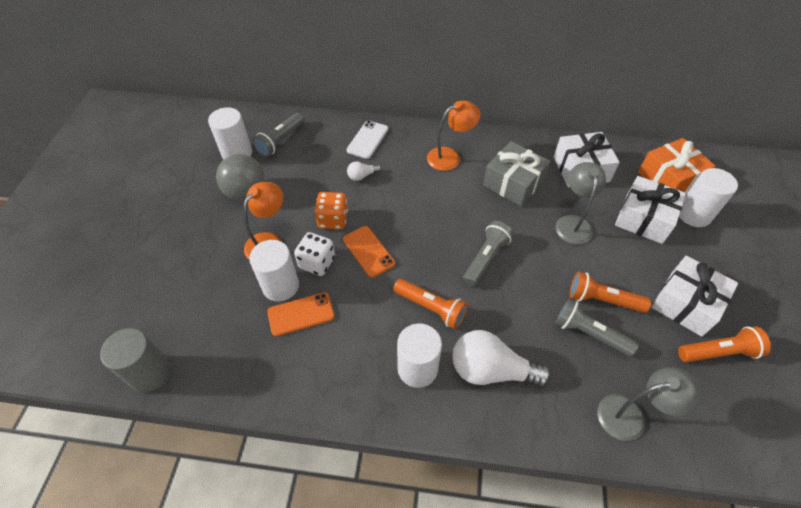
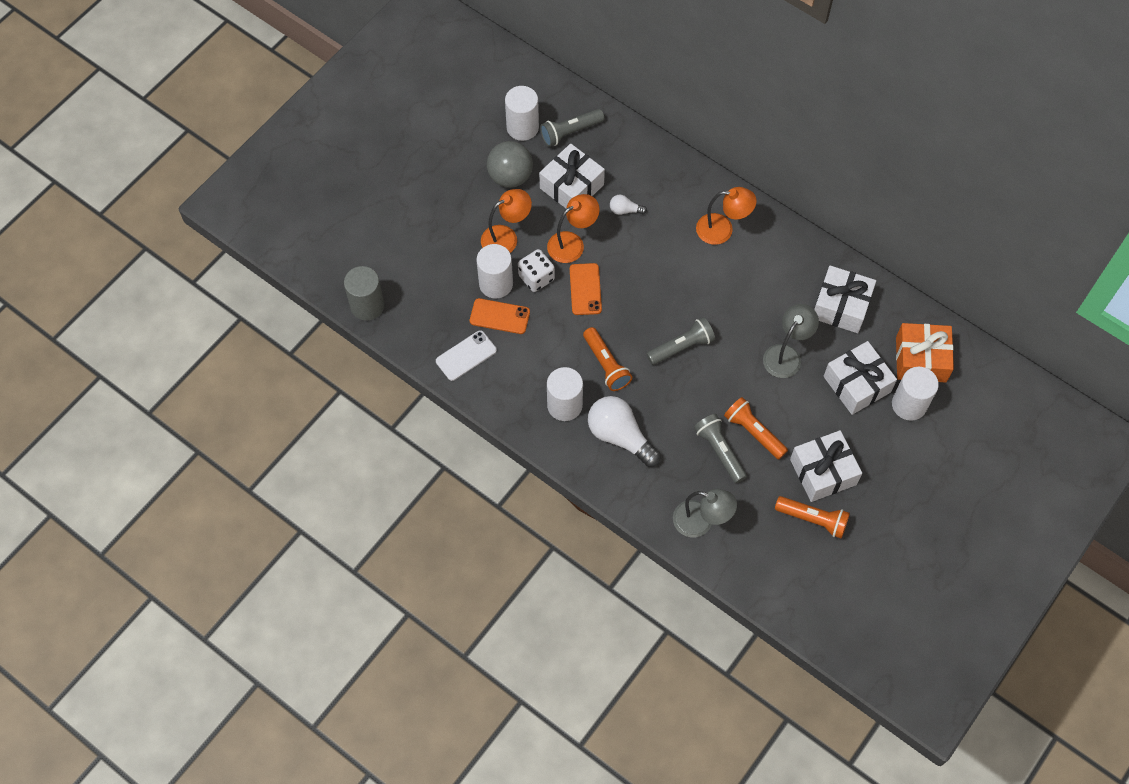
camera: 30 degrees right, 10 degrees up
(305, 177) = (571, 186): none -> white gift
(333, 220) = (572, 243): orange dice -> orange lamp
(367, 140) = (654, 171): white phone -> white phone (466, 356)
(513, 183) = (762, 288): grey gift -> none

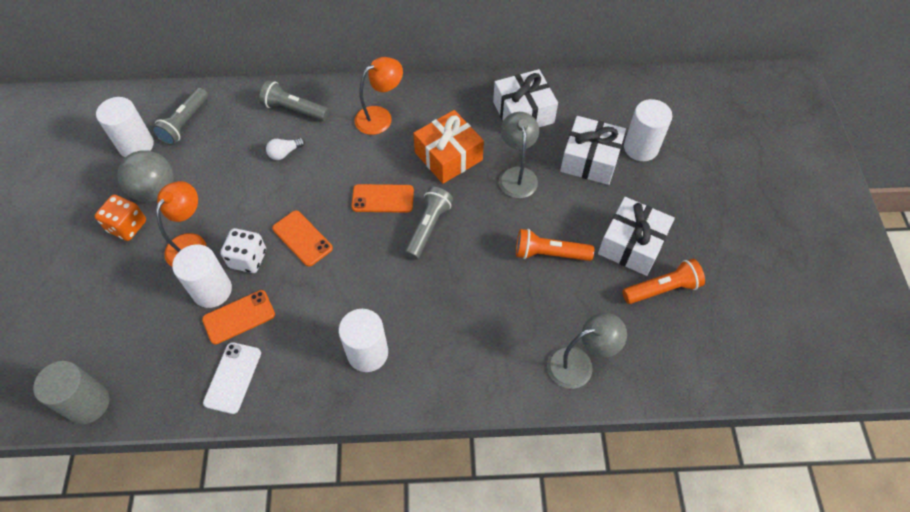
camera: 40 degrees left, 5 degrees down
(473, 192) = (127, 226): none -> orange dice
(571, 186) = (220, 164): white gift -> none
(572, 243) = (259, 208): orange lamp -> none
(606, 365) = (375, 289): orange flashlight -> none
(620, 436) = (442, 342): white light bulb -> none
(667, 300) = (383, 198): none -> orange phone
(719, 451) = (537, 290): grey flashlight -> grey flashlight (294, 109)
(921, 359) = (616, 110): orange gift -> orange gift (448, 156)

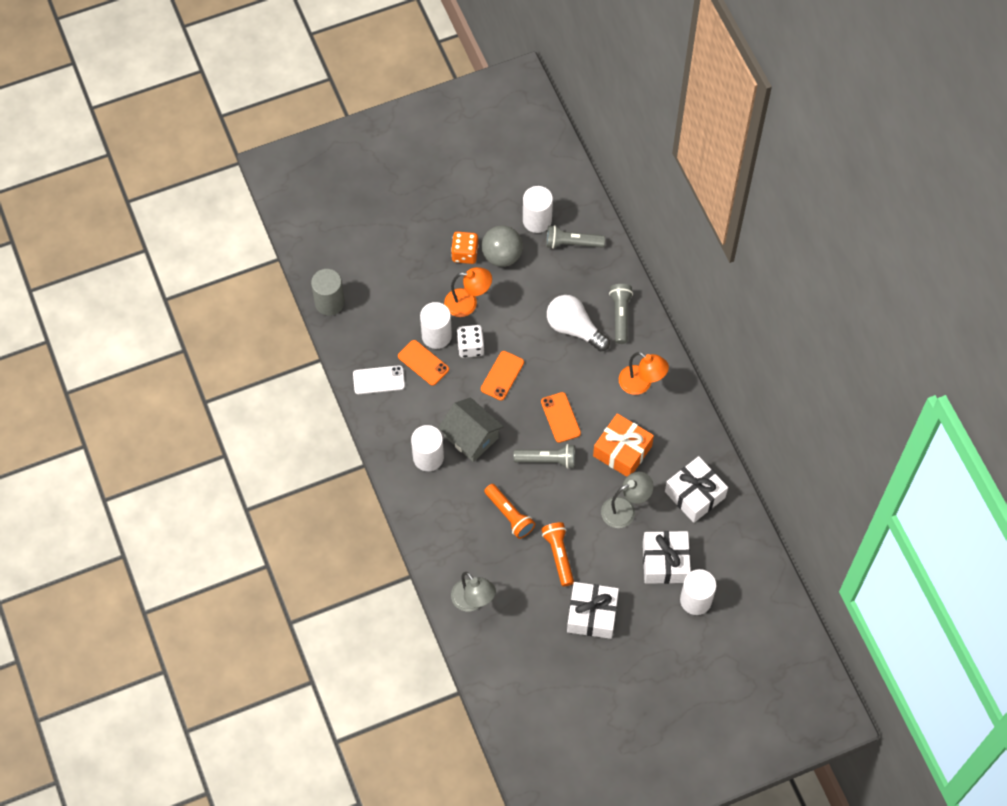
camera: 70 degrees right, 5 degrees up
(284, 153) = (574, 328): white light bulb -> white light bulb, size x2.13
(363, 296) = (471, 437): none -> grey house
(662, 289) = (559, 646): orange flashlight -> orange flashlight (509, 515)

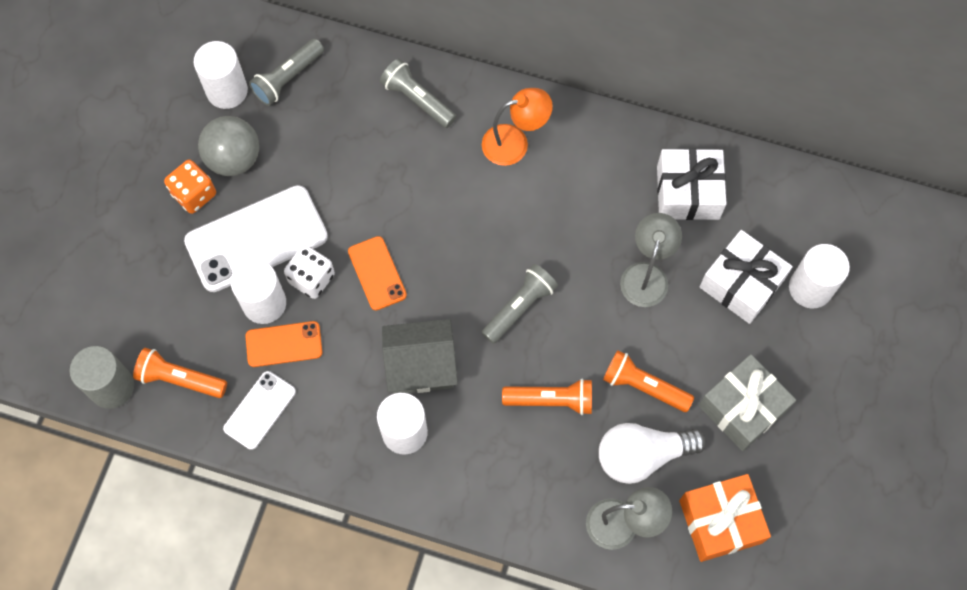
camera: 50 degrees left, 5 degrees up
(361, 330) = (180, 379): none -> orange flashlight
(468, 303) = (256, 238): orange lamp -> white phone
(560, 417) = (481, 253): orange phone -> none
(574, 328) = (389, 156): white light bulb -> white light bulb (642, 455)
(592, 615) = (742, 408): white gift -> grey gift
(622, 451) = (576, 223): orange gift -> orange gift (720, 521)

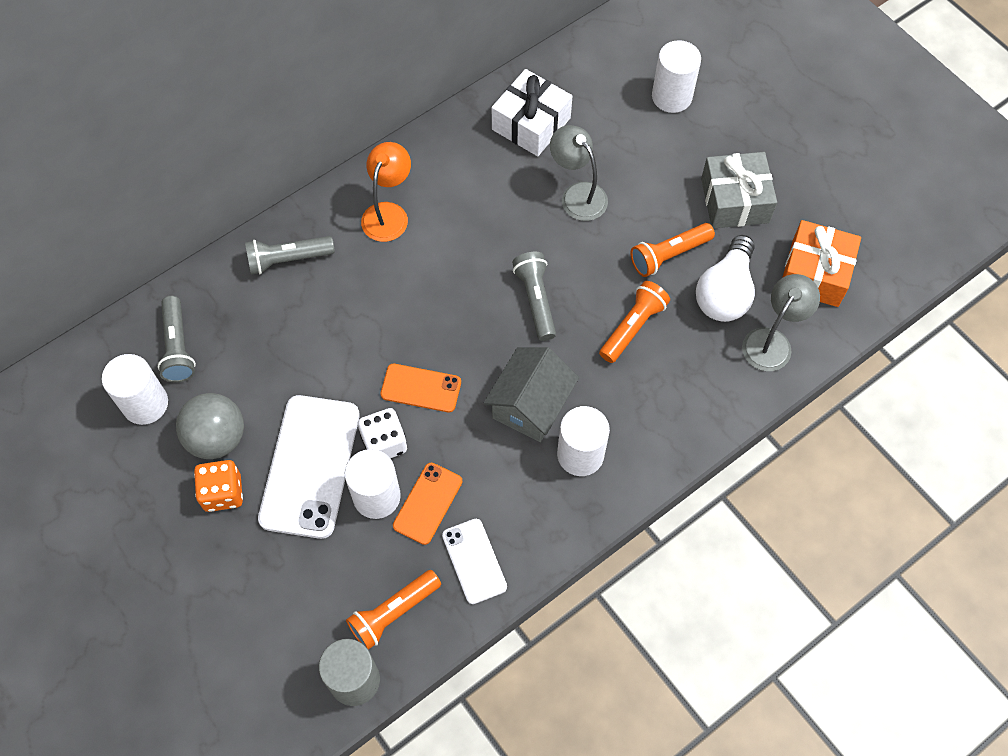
camera: 55 degrees left, 5 degrees down
(741, 283) = (634, 137): white gift -> none

